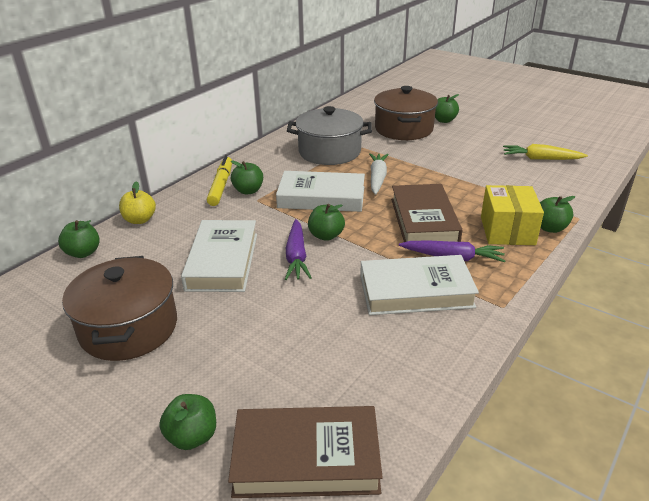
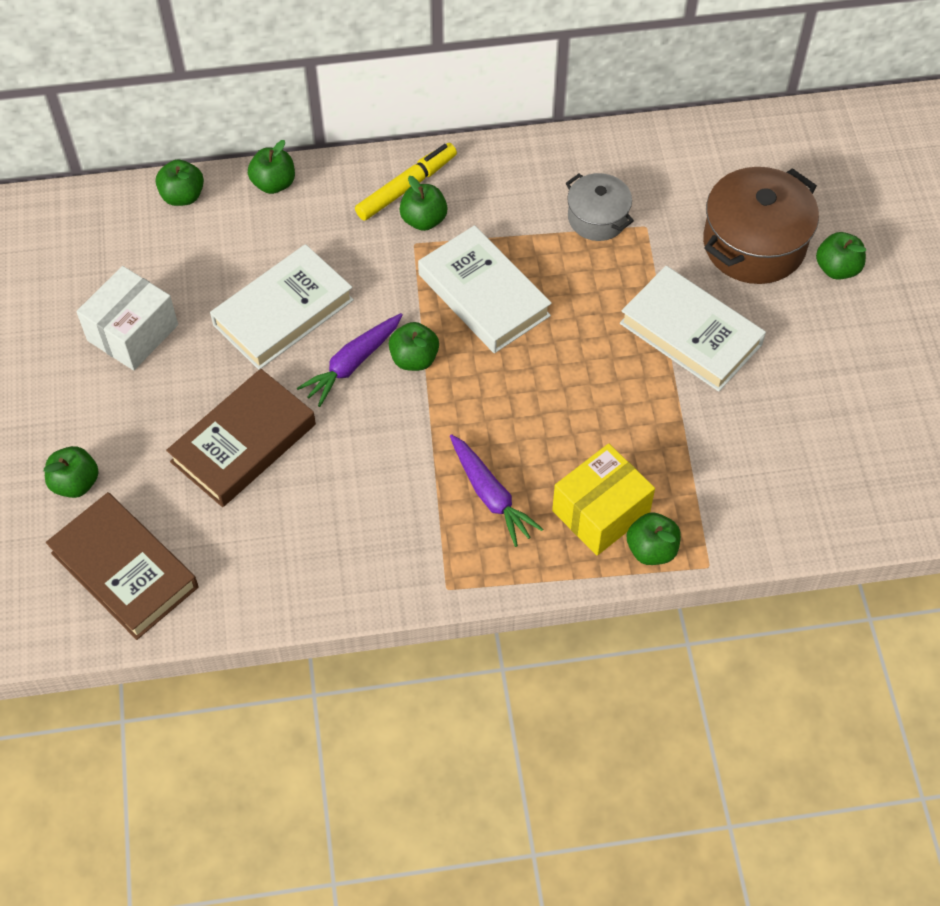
camera: 45 degrees right, 25 degrees up
(129, 328) = (133, 333): brown pot -> white box
(140, 220) = (274, 183): yellow apple -> green apple
(329, 152) = (597, 218): grey pot -> grey pot, size x0.59
(377, 178) = (586, 313): white carrot -> none
(416, 291) = (398, 502): white book -> white book (690, 334)
(423, 220) = (538, 422): brown book -> brown book (243, 443)
(540, 159) = (836, 446): yellow carrot -> none

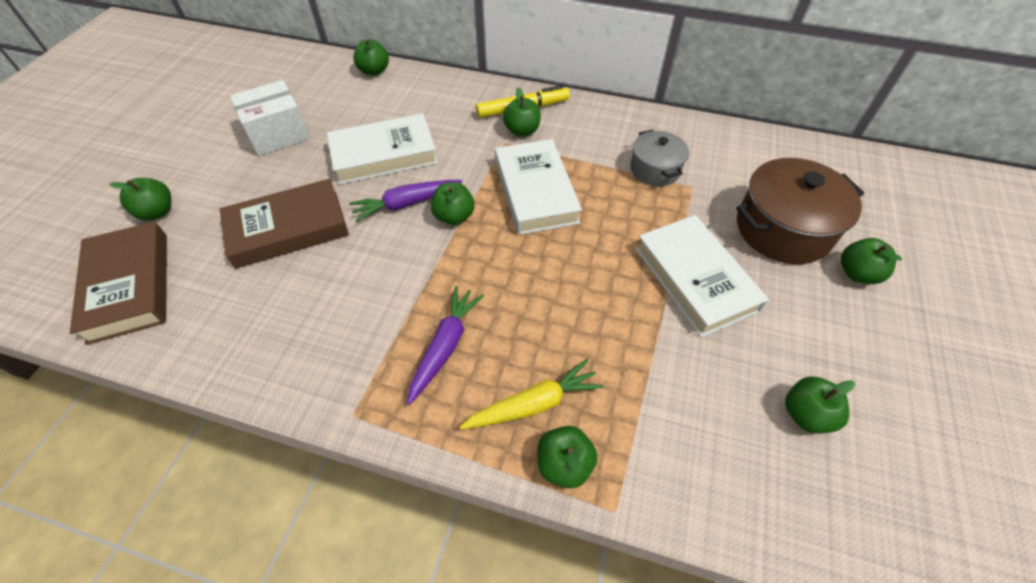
camera: 25 degrees right, 5 degrees down
(274, 183) = (436, 81): green apple -> green apple (805, 414)
(491, 495) = (445, 346): purple carrot -> purple carrot turned 150 degrees counterclockwise
(600, 512) = (534, 404): yellow box -> yellow carrot

